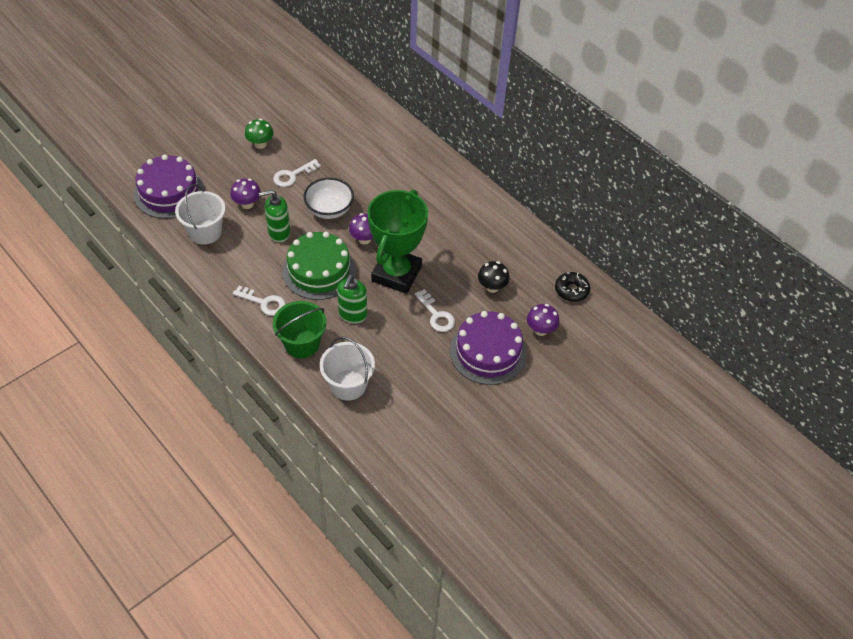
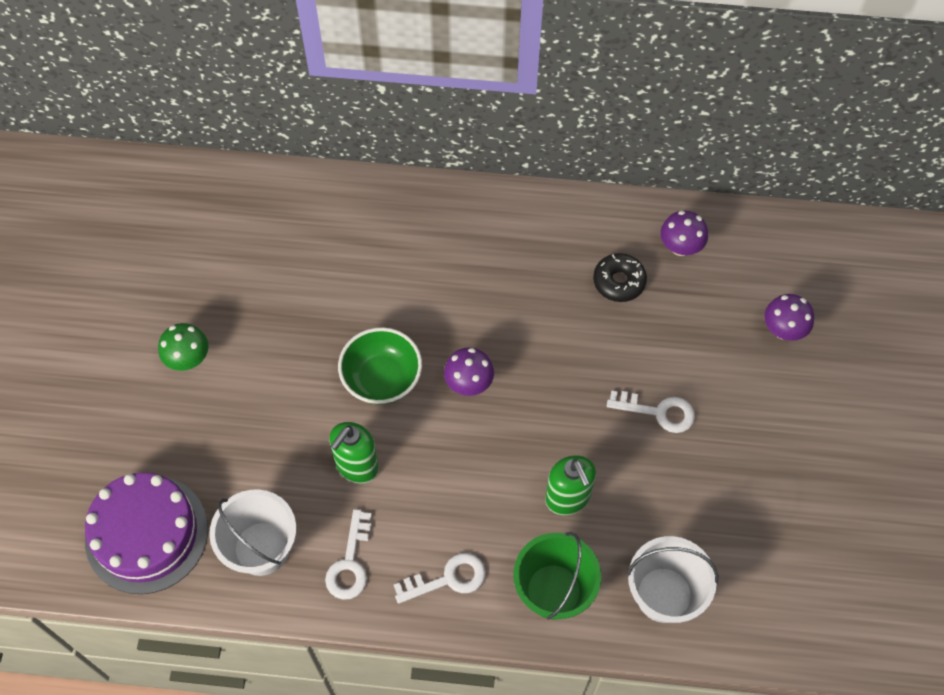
camera: 40 degrees left, 10 degrees up
(247, 204) = (270, 460): purple mushroom -> purple mushroom (680, 247)
(293, 175) = (282, 369): white key -> white key (350, 563)
(319, 270) = (463, 474): green cake -> none
(329, 209) = (382, 379): white bowl -> green bowl
(396, 274) = (557, 397): green trophy -> none
(488, 352) = (761, 409): purple cake -> none
(492, 287) = (677, 320): black mushroom -> none
(571, 290) = (761, 250): black donut -> black donut (619, 282)

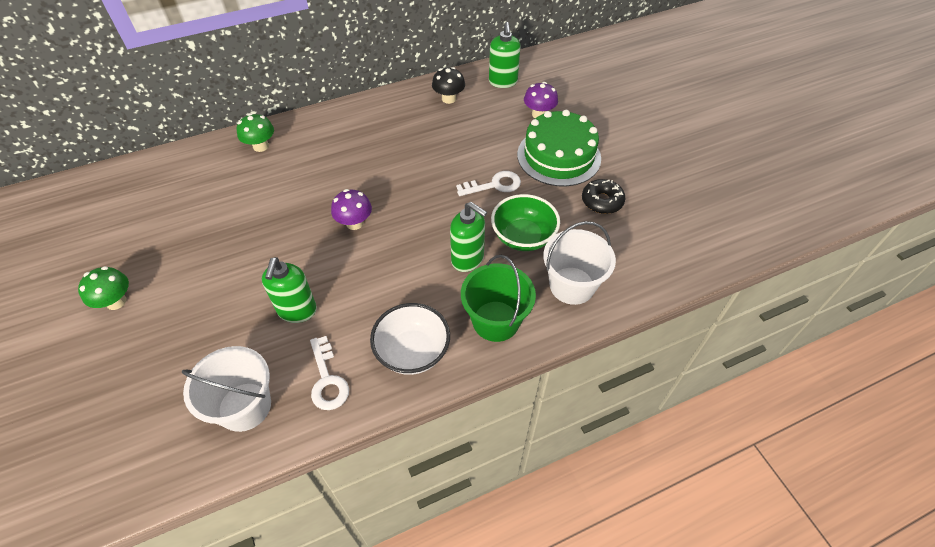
camera: 30 degrees left, 10 degrees down
(146, 534) = (129, 448): purple cake -> none
(382, 379) = (287, 247): green bowl -> green bowl (523, 237)
(416, 215) = (261, 146): none -> green mushroom
(448, 579) = (412, 352): white key -> white bowl
(619, 282) = (422, 129): black donut -> black donut (602, 201)
(680, 247) = (449, 99): purple mushroom -> black mushroom
(766, 409) = (558, 156): none -> green cake
(769, 251) = (503, 82): none -> green soap dispenser

